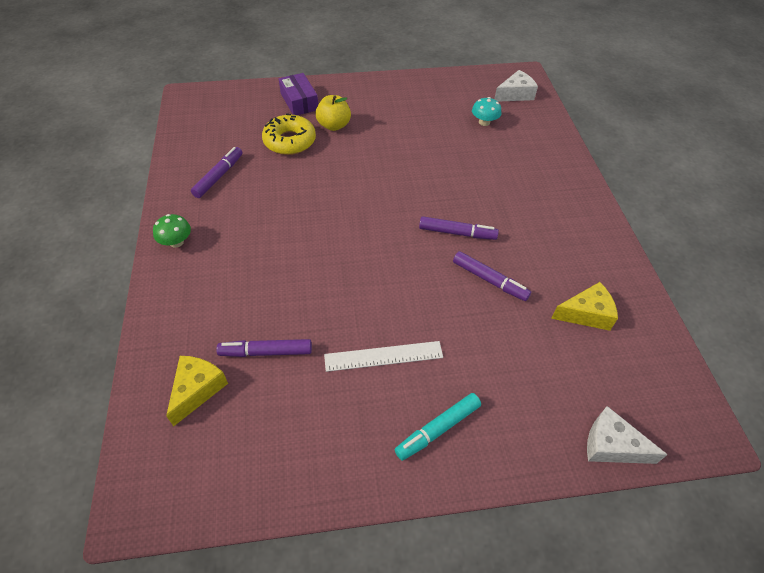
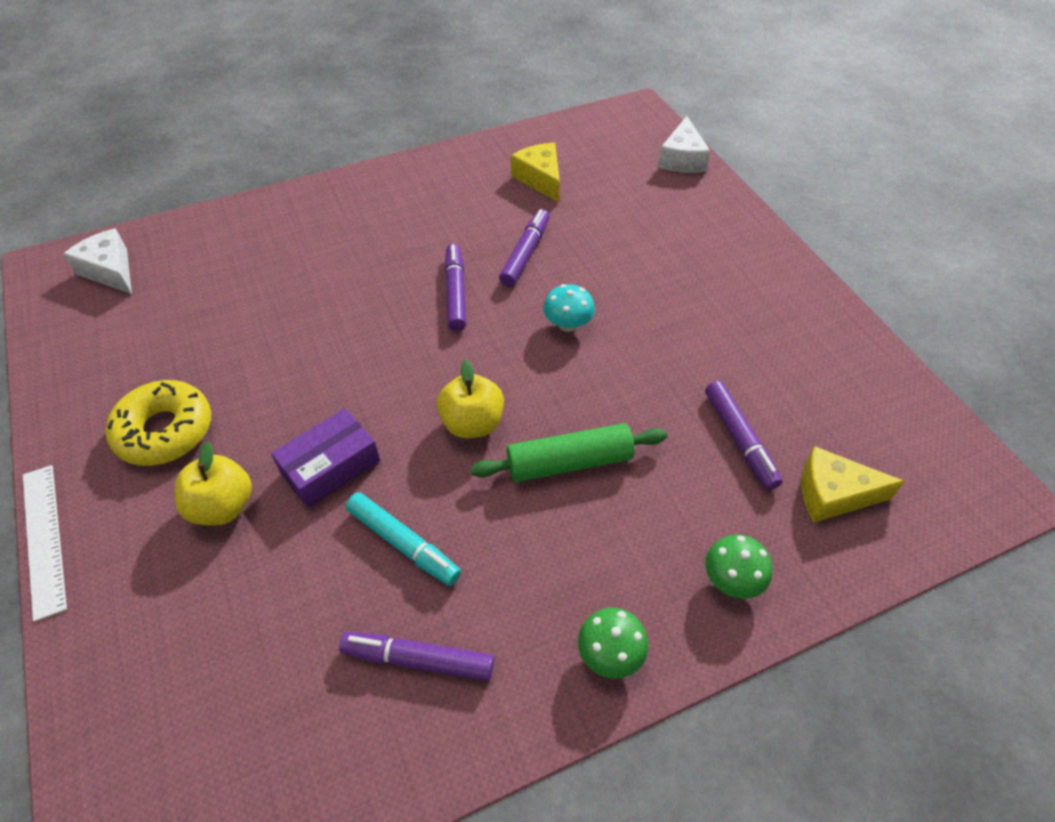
camera: 105 degrees left, 0 degrees up
(179, 307) = (732, 579): none -> green mushroom
(289, 141) = (284, 568): yellow donut -> yellow donut (165, 431)
(294, 256) = (569, 462): none -> green rolling pin
(299, 101) = (138, 598): purple box -> purple box (330, 466)
(342, 220) = (472, 423): none -> yellow apple
(383, 356) = (680, 325): white ruler -> white ruler (44, 538)
(437, 429) = (738, 266): turquoise marker -> turquoise marker (403, 544)
(484, 122) = (194, 298): turquoise mushroom -> turquoise mushroom (568, 324)

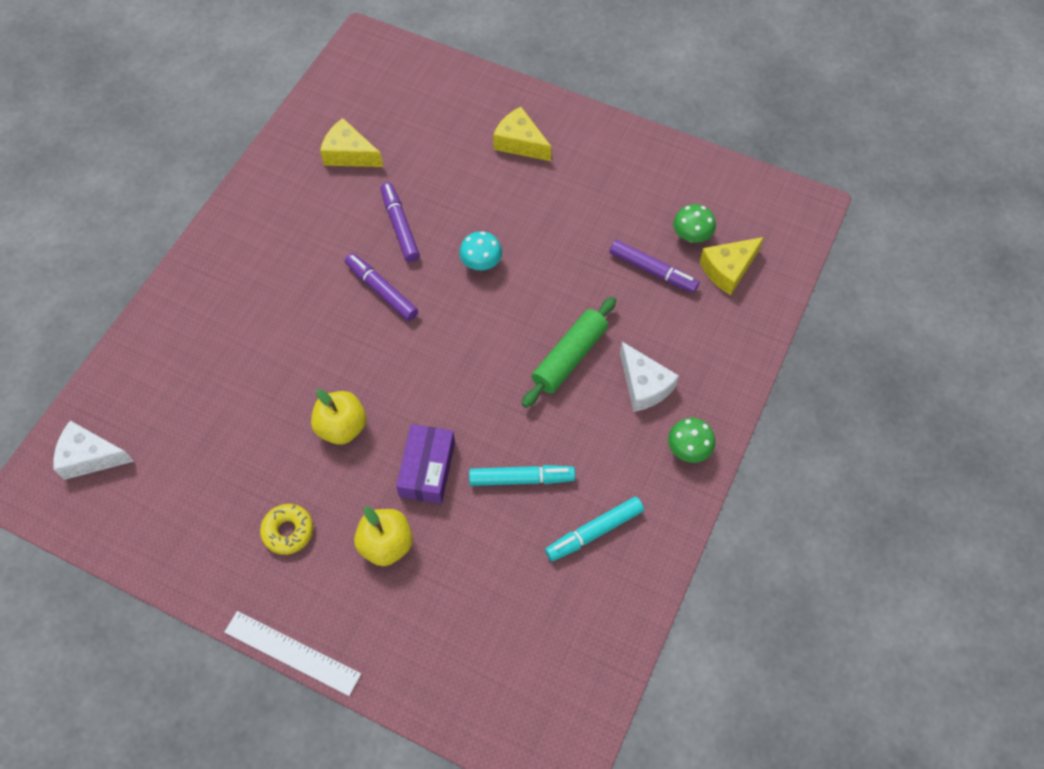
camera: 40 degrees left, 10 degrees up
(165, 431) = (288, 531): yellow donut -> yellow donut, size x0.62
(418, 659) = (594, 532): purple marker -> turquoise marker
(472, 423) = (487, 375): yellow apple -> yellow apple (342, 427)
(682, 159) = (438, 70): white cheese -> white cheese (644, 385)
(704, 250) = (520, 143): none -> yellow cheese
(732, 579) = (715, 360): green mushroom -> green mushroom (691, 235)

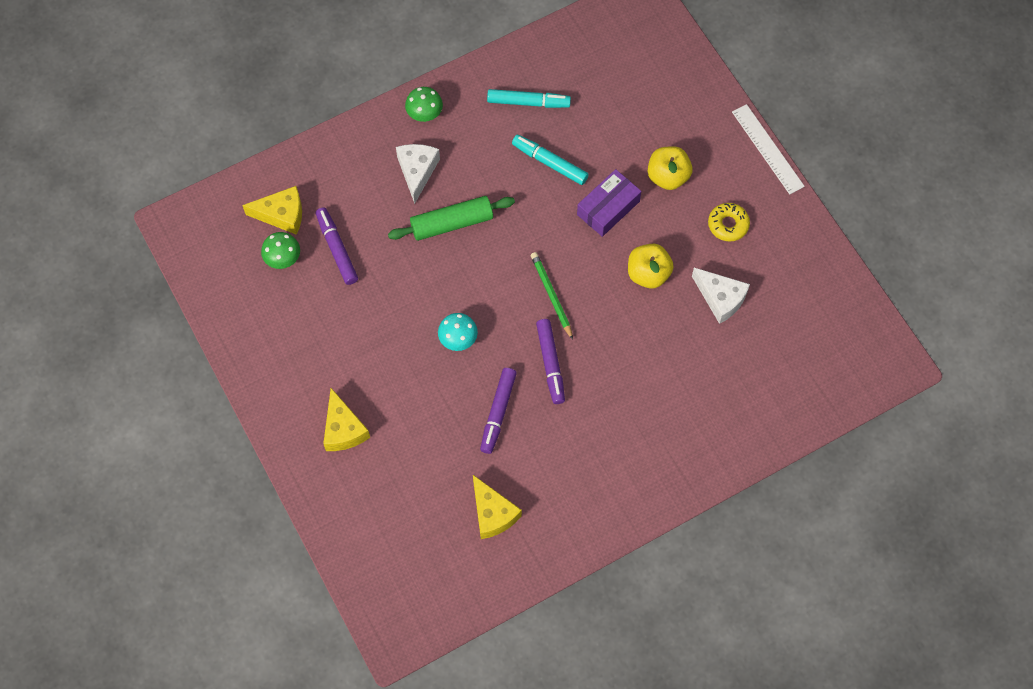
camera: 145 degrees left, 5 degrees up
(90, 457) = (841, 364): white cheese -> white cheese (720, 298)
(424, 349) = (551, 295): none -> green pencil

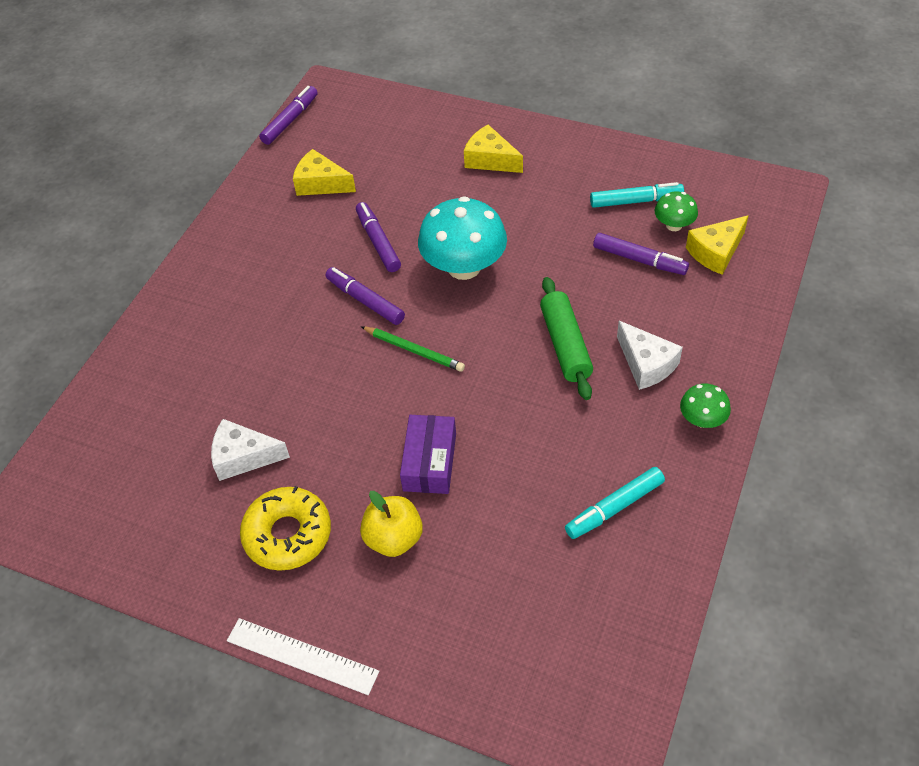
camera: 145 degrees right, 15 degrees down
(452, 223) = (565, 345): green rolling pin -> green rolling pin turned 45 degrees counterclockwise
(458, 339) = (464, 267): turquoise mushroom -> turquoise mushroom, size x2.01
(459, 618) = (290, 120): none -> purple marker
(550, 162) = (530, 463): turquoise marker -> turquoise marker (636, 201)
(648, 274) = (336, 429): yellow apple -> none
(728, 224) = (288, 534): yellow donut -> yellow donut, size x1.61

